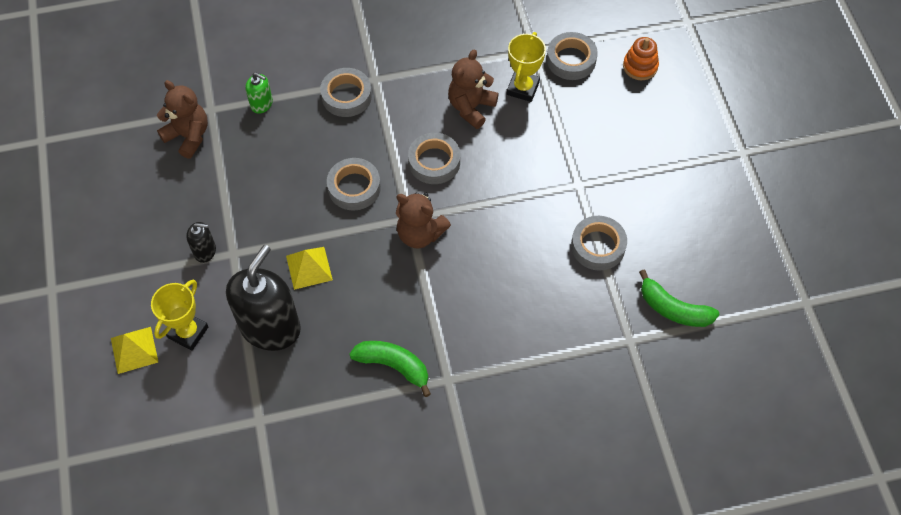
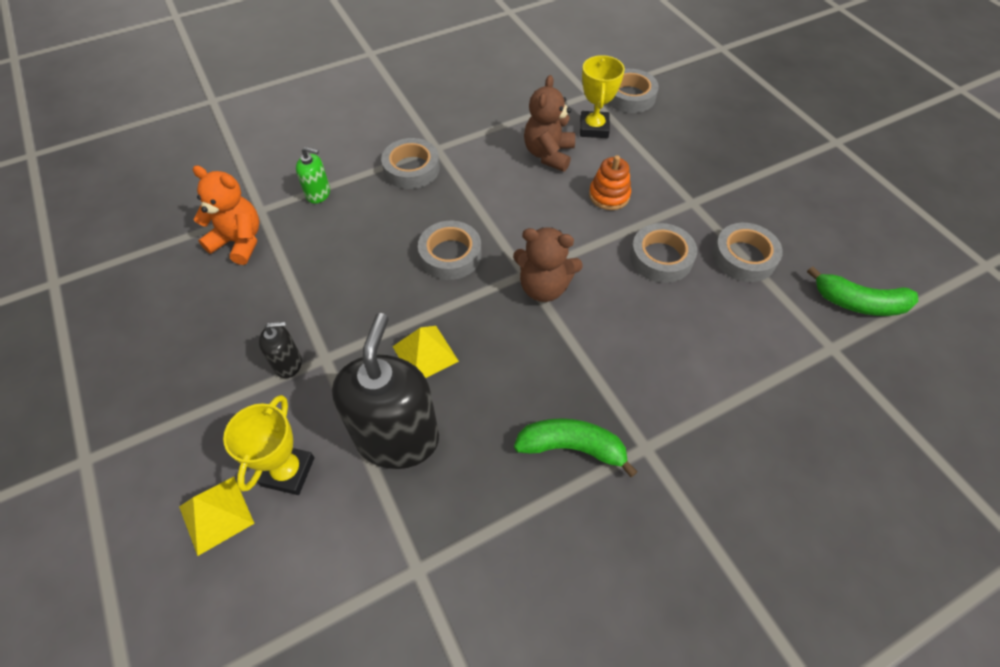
camera: 15 degrees left, 5 degrees down
(188, 136) = (239, 242): brown teddy bear -> orange teddy bear
(434, 162) = (530, 212): grey tape -> grey tape (661, 258)
(640, 66) = (698, 90): orange stacking toy -> orange stacking toy (609, 195)

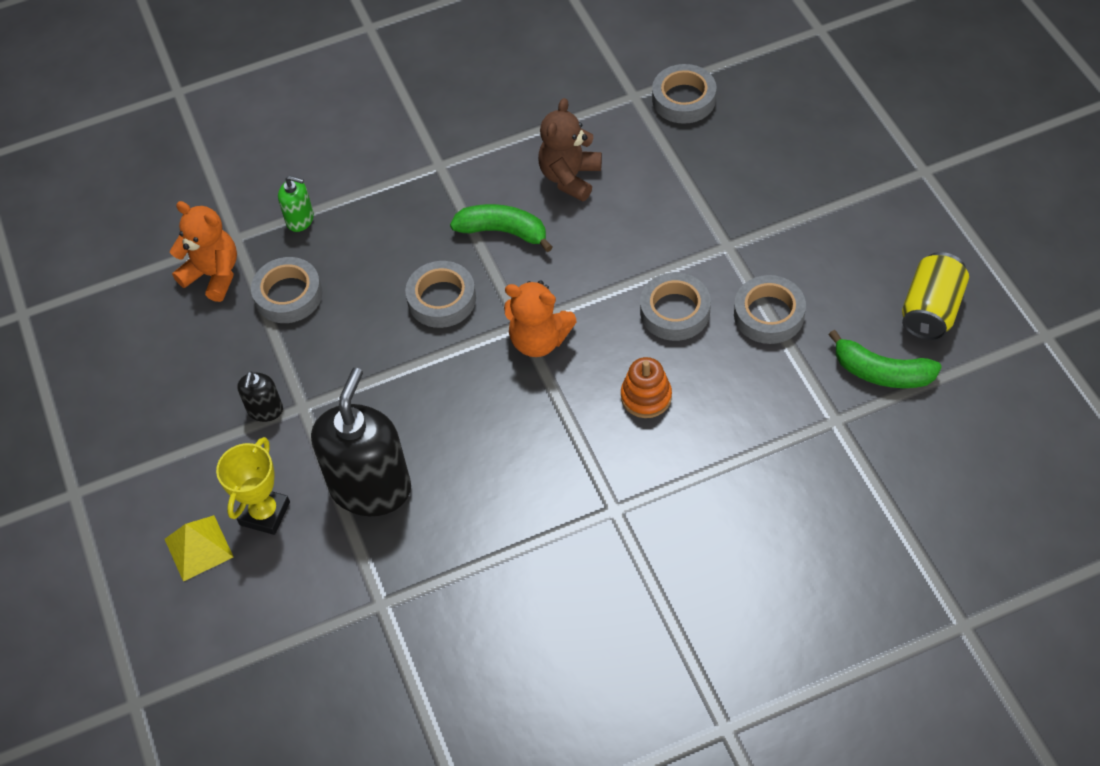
camera: 10 degrees right, 0 degrees up
(288, 363) = (265, 410): black soap dispenser -> black soap dispenser turned 105 degrees clockwise
(411, 169) = (407, 191): grey tape -> grey tape (288, 295)
(425, 353) = (405, 406): yellow pyramid -> none
(544, 287) = (539, 340): brown teddy bear -> orange teddy bear
(572, 447) = (541, 506): green banana -> green banana (503, 231)
(594, 128) = (630, 143): yellow trophy -> none
(609, 195) = (631, 233): orange stacking toy -> orange stacking toy (646, 397)
(882, 248) = (931, 310): none -> yellow can

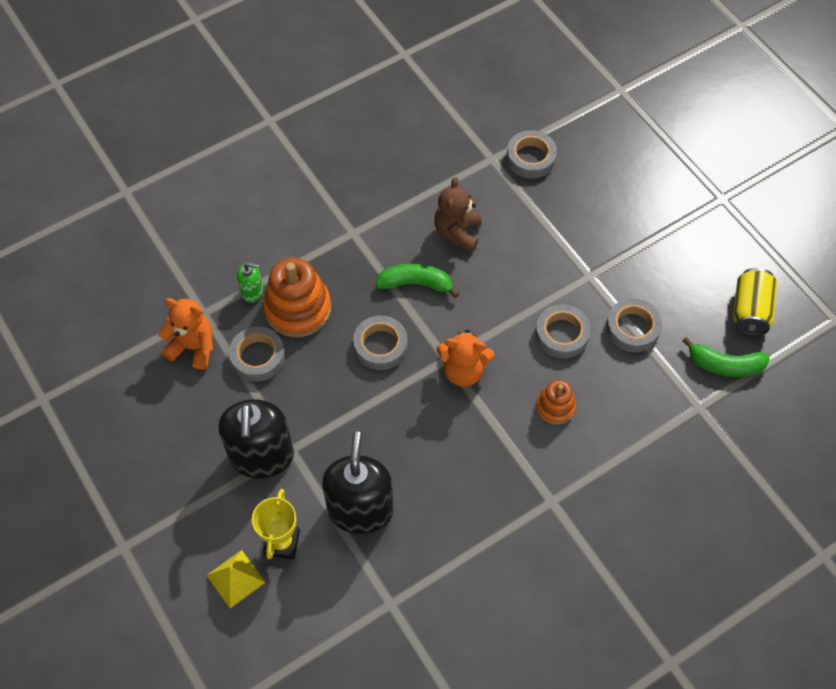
camera: 15 degrees left, 5 degrees up
(265, 410) = (262, 456): black soap dispenser -> black soap dispenser, size x2.20
(350, 245) = (298, 308): none -> orange stacking toy

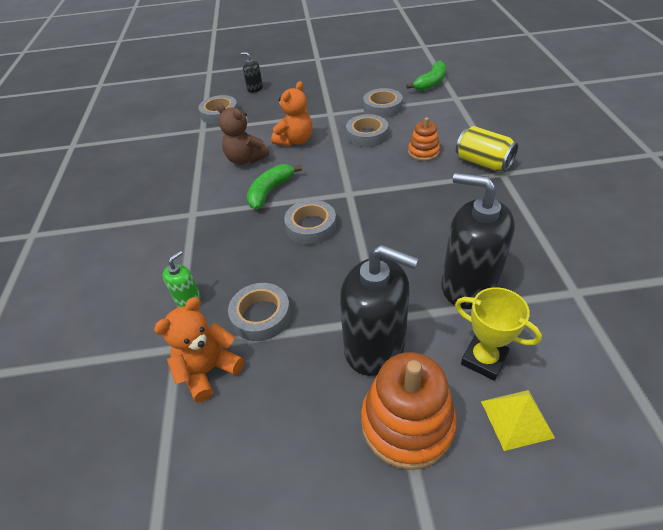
camera: 60 degrees left, 15 degrees down
(298, 308) = (233, 270): orange stacking toy -> orange stacking toy (407, 423)
(463, 370) = (365, 187): orange teddy bear -> orange teddy bear (295, 140)
(605, 164) = (255, 88): none -> black soap dispenser
(750, 310) = (399, 67): yellow can -> yellow can (483, 163)

